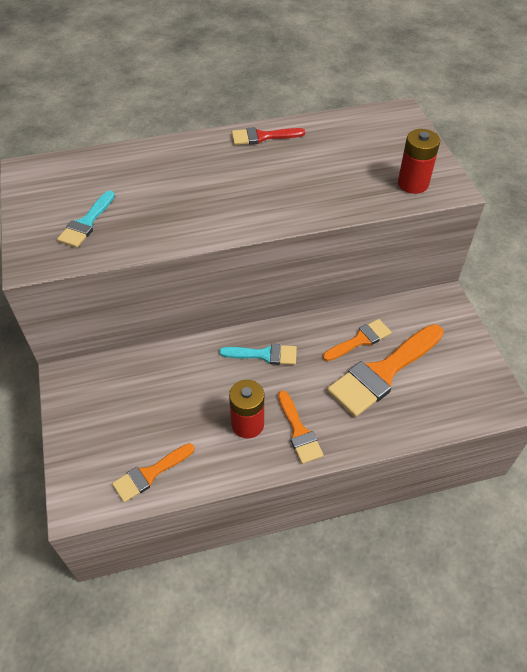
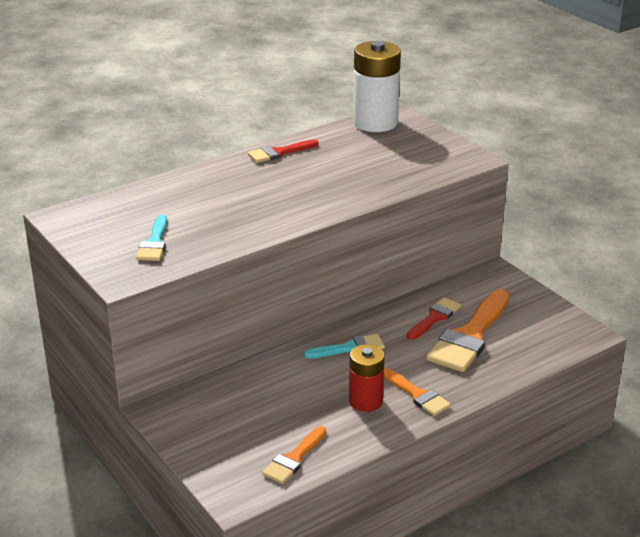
camera: 20 degrees left, 20 degrees down
(360, 340) = (435, 317): orange brush -> red brush
(374, 119) = (375, 123): none -> white battery
(413, 184) = (439, 162): red battery -> none

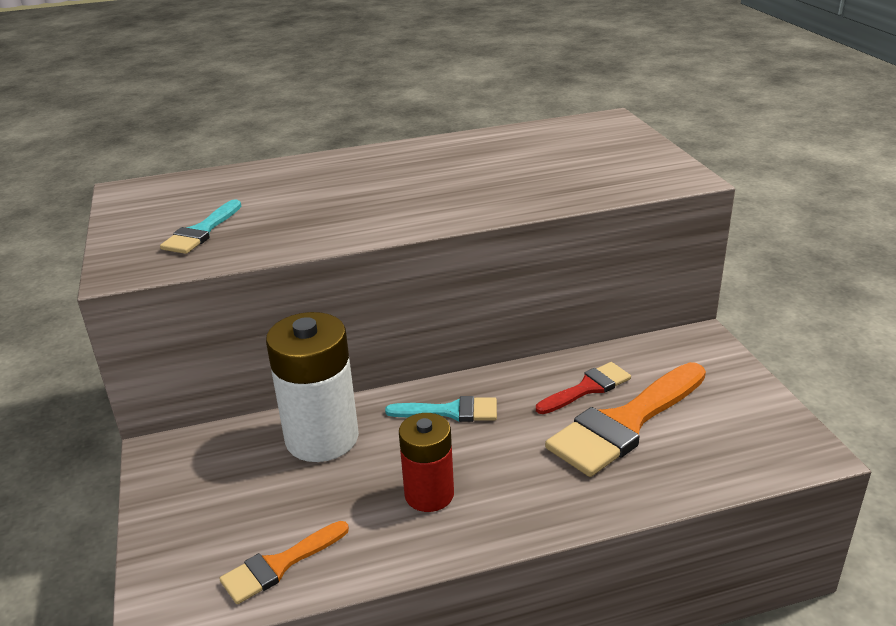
camera: 20 degrees right, 0 degrees up
(279, 153) = (435, 147): red brush -> none
(375, 123) = (577, 126): white battery -> white battery (322, 438)
(417, 395) = (507, 500): orange brush -> none

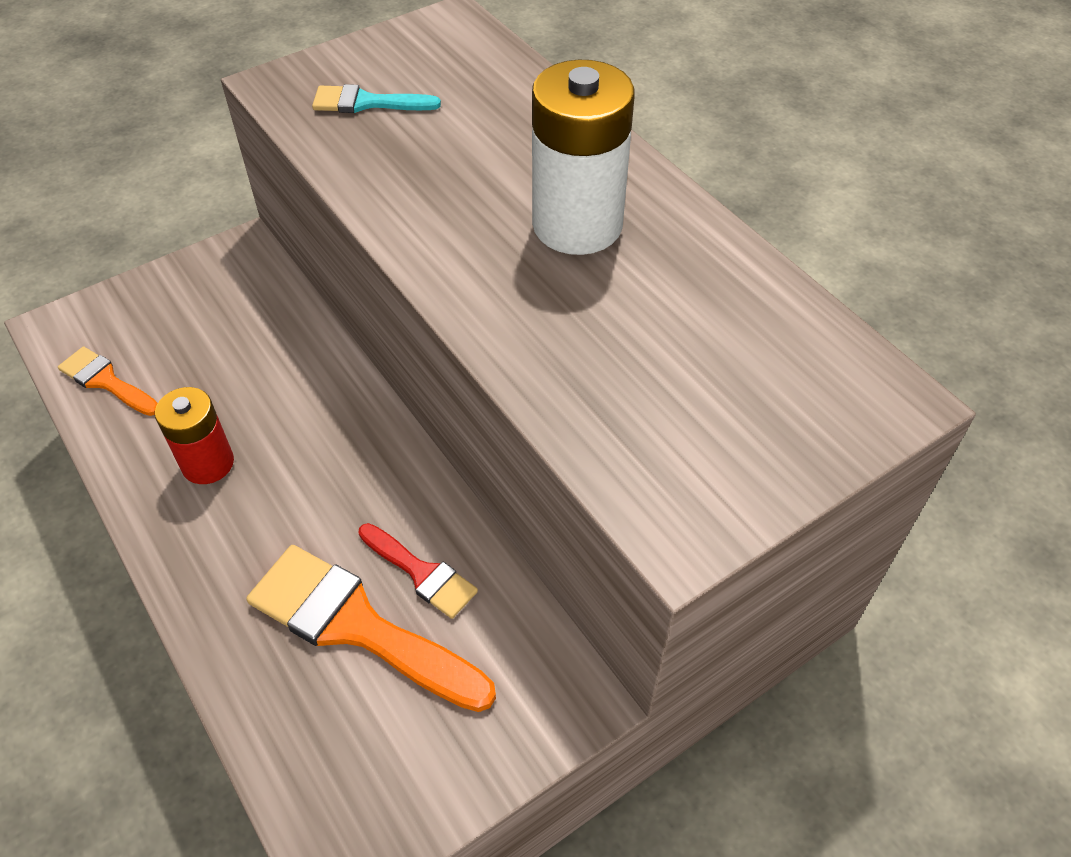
camera: 70 degrees right, 20 degrees up
(322, 438) = (282, 353): white battery -> white battery (577, 225)
(450, 411) = (346, 446): turquoise brush -> none

